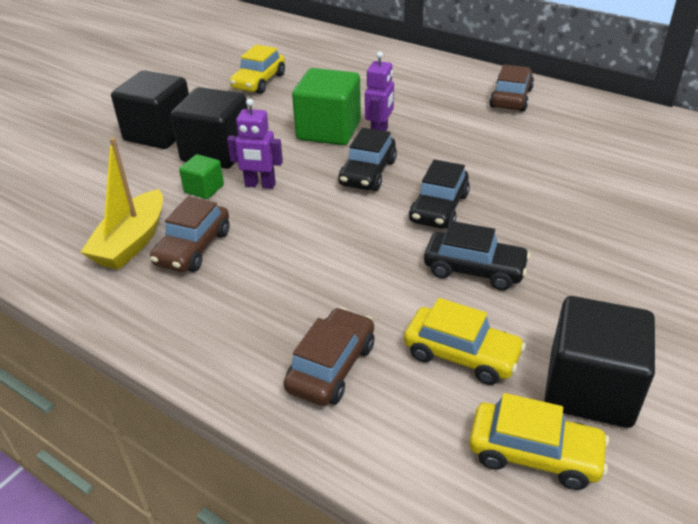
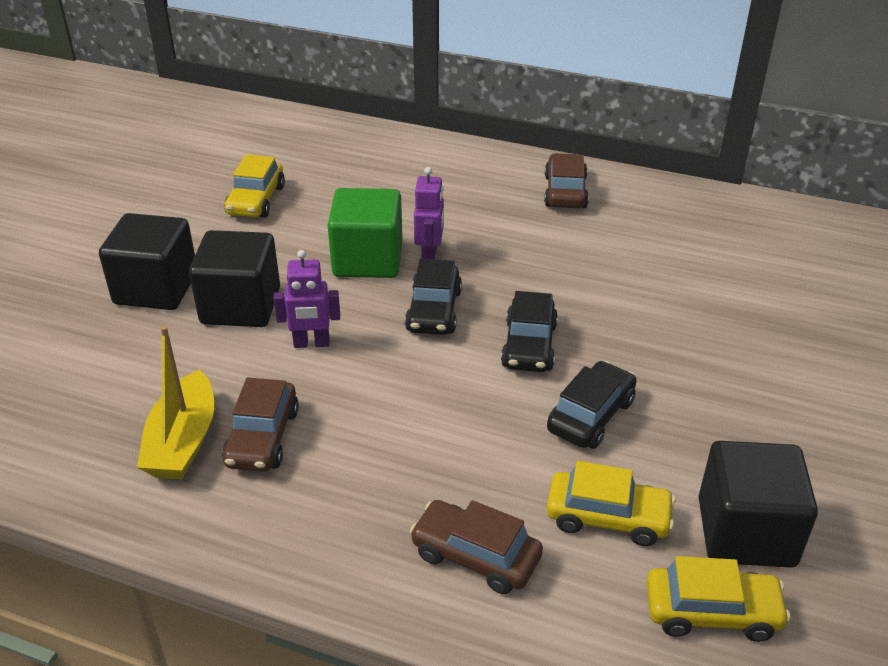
camera: 15 degrees left, 0 degrees up
(204, 189) = (245, 358): green cube -> none
(331, 367) = (475, 556): brown car -> brown car turned 75 degrees counterclockwise
(474, 269) = (590, 415): black car -> black car turned 60 degrees counterclockwise

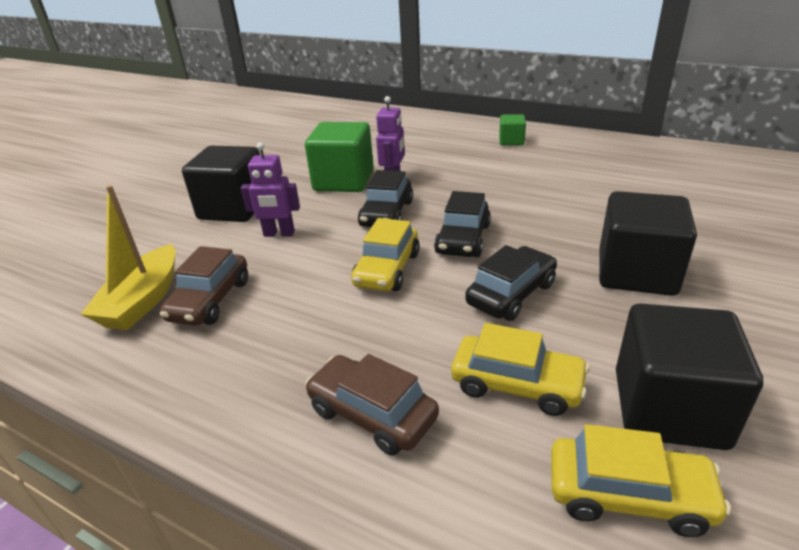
camera: 10 degrees right, 5 degrees down
(156, 288) = (176, 197): black cube -> black cube (636, 273)
(256, 200) = (273, 147): yellow car -> yellow car (387, 269)
(565, 192) = (511, 141): brown car -> green cube

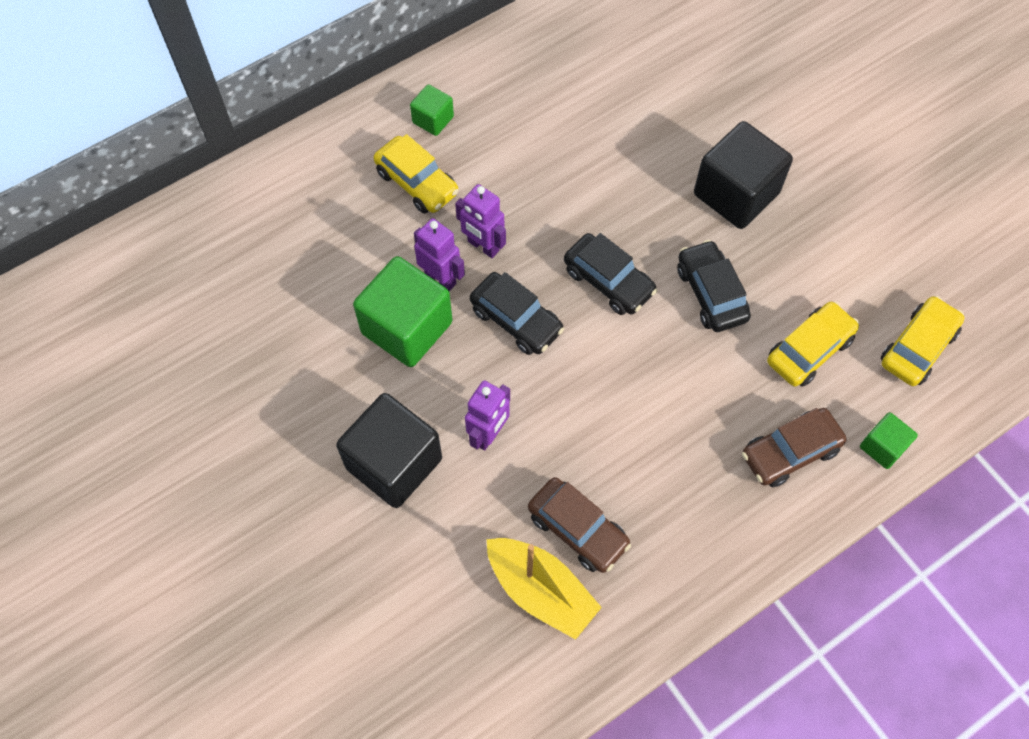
camera: 65 degrees left, 30 degrees up
(387, 269) = (619, 365): yellow car -> yellow car (417, 182)
(435, 184) = (483, 246): none -> purple robot
(441, 509) = (882, 447): none -> green cube
(669, 408) = (872, 281): black cube -> none

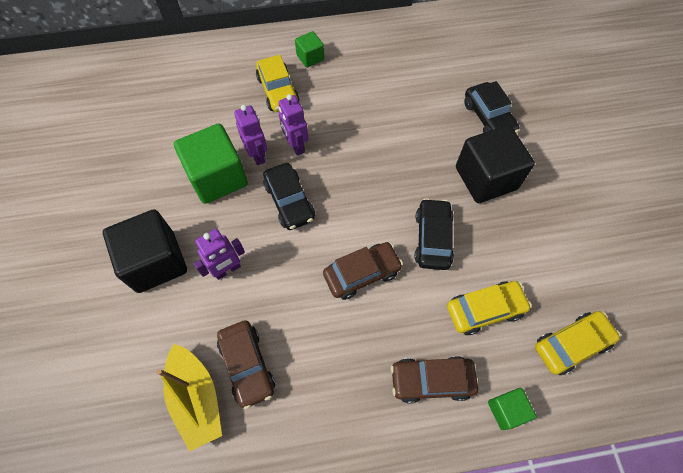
camera: 25 degrees right, 0 degrees up
(608, 281) = (365, 201): black car -> black car (488, 118)
(651, 369) = (362, 273): none -> brown car

